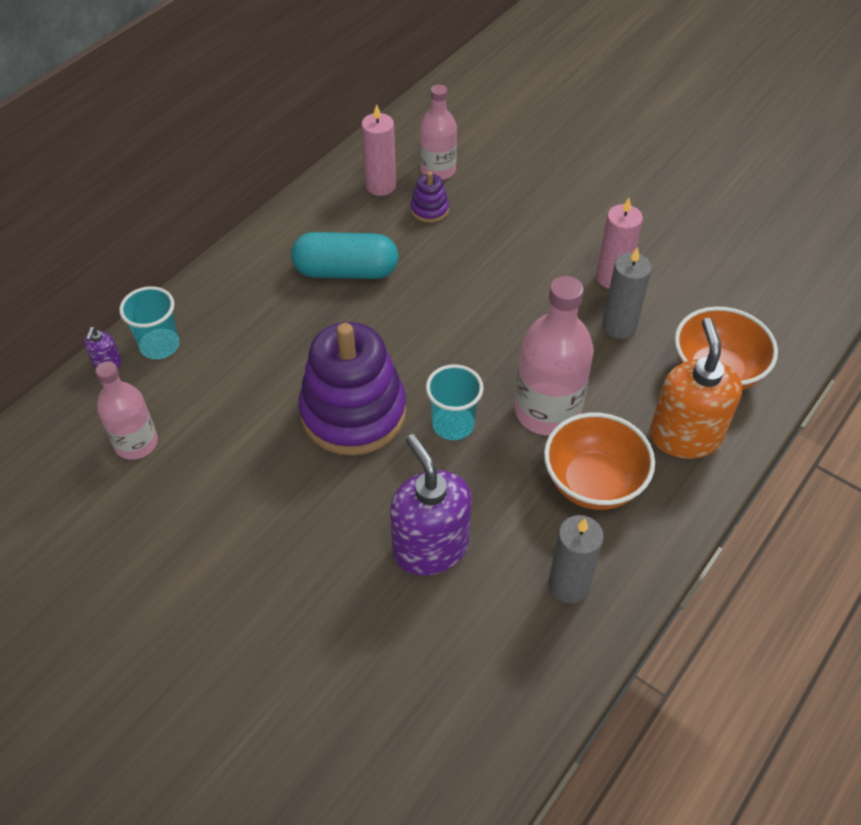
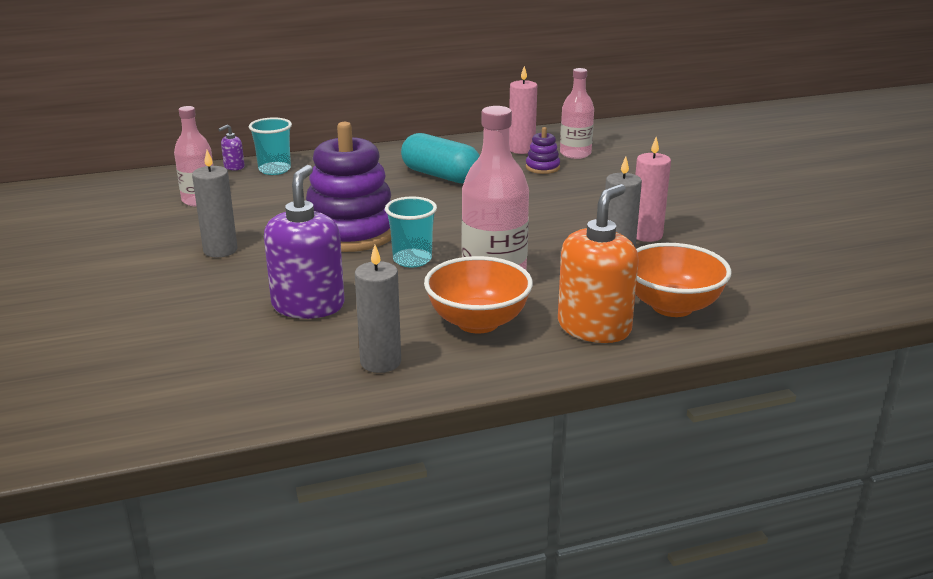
camera: 35 degrees right, 25 degrees down
(255, 514) = (220, 250): none -> grey candle

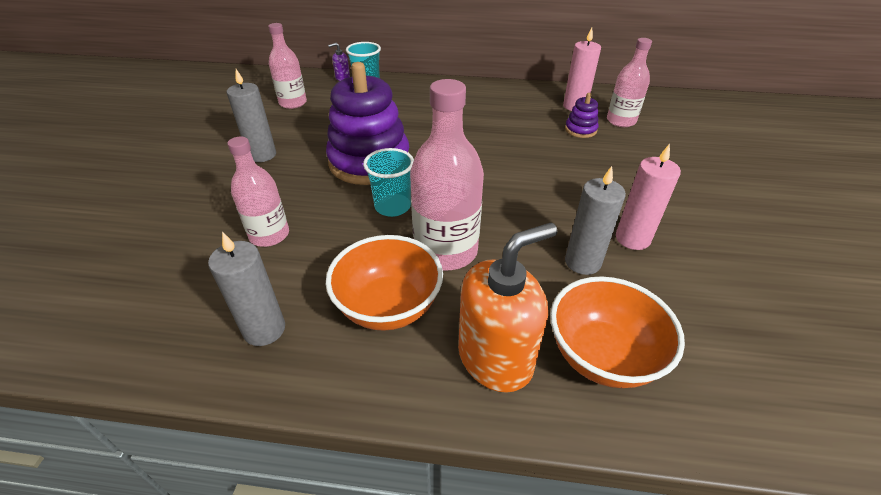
camera: 25 degrees right, 15 degrees up
(308, 305) = (269, 235): purple soap dispenser -> pink bottle
(440, 176) = (486, 119): turquoise capsule -> none

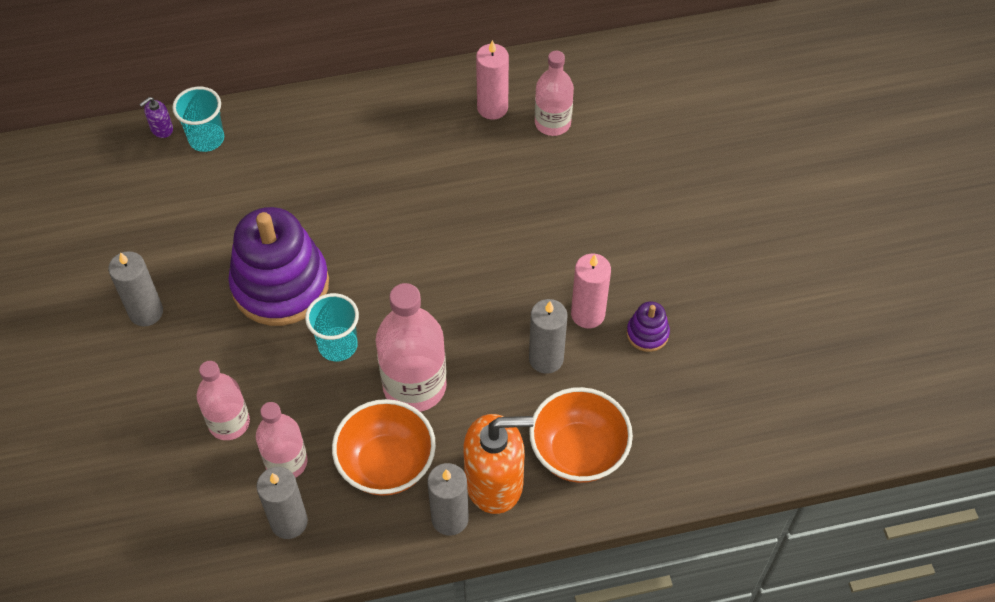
camera: 20 degrees left, 15 degrees up
(293, 103) = (124, 204): pink bottle -> pink bottle (286, 462)
(431, 380) = (450, 518): none -> grey candle
(495, 358) = (494, 482): orange soap dispenser -> orange soap dispenser turned 45 degrees clockwise
(580, 130) = (508, 154): purple stacking toy -> purple stacking toy (647, 333)

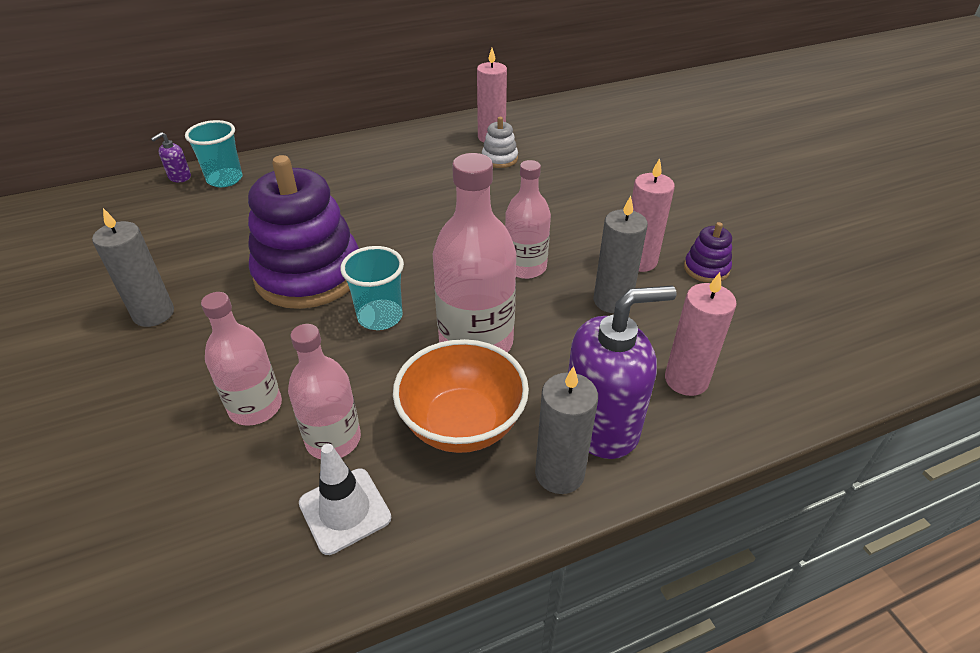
camera: 10 degrees left, 15 degrees down
(289, 522) = (345, 510): grey candle -> white traffic cone
(492, 145) = (499, 159): none -> white stacking toy
(494, 482) = (601, 424): orange soap dispenser -> purple soap dispenser
(552, 123) = (548, 141): pink bottle -> pink bottle (525, 267)
(578, 452) = (686, 380): orange bowl -> pink candle

